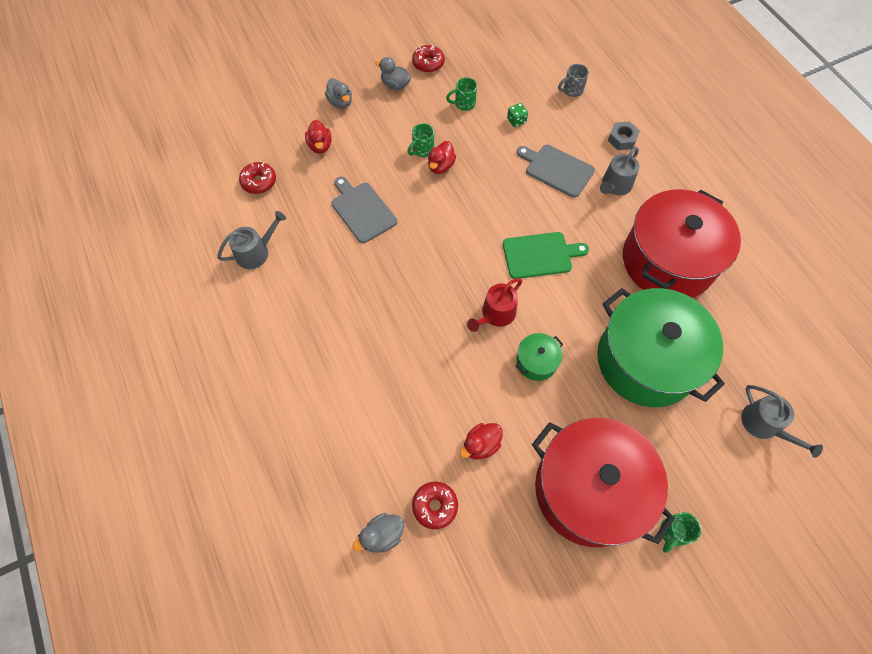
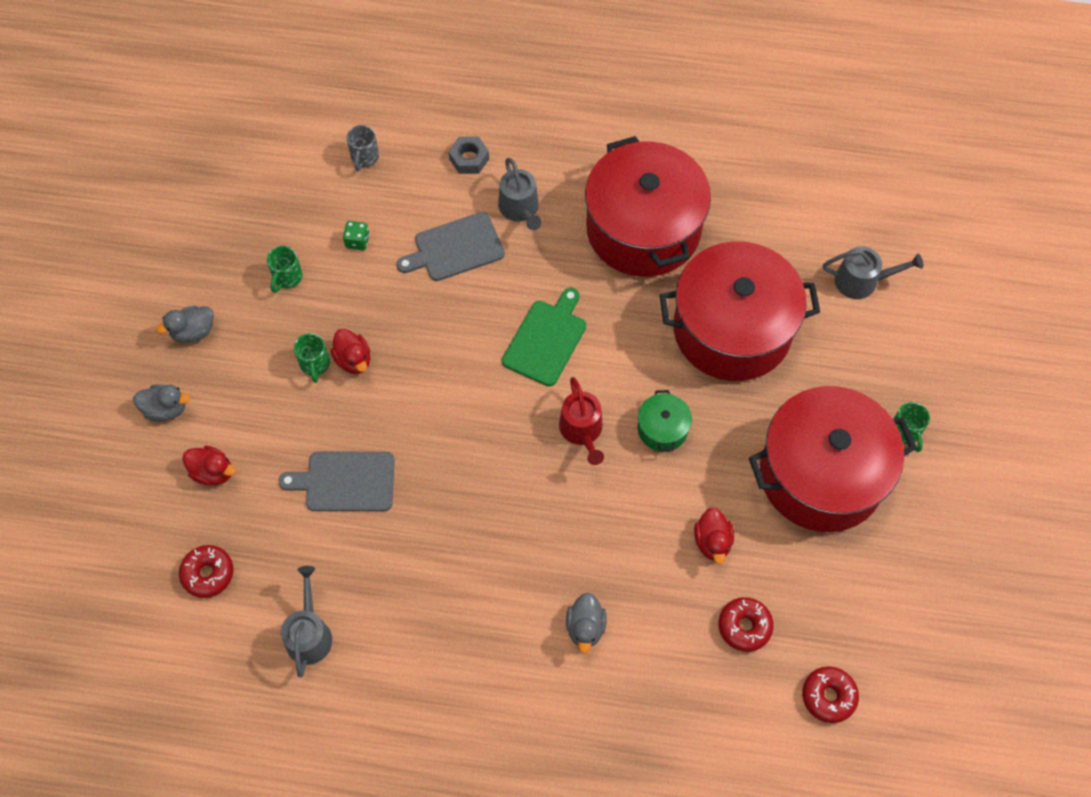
camera: 55 degrees left, 0 degrees up
(382, 535) = (740, 696): grey duck -> grey duck (585, 627)
(428, 63) = (192, 275): red donut -> red donut (828, 696)
(646, 360) = (732, 329): green pot -> red pot

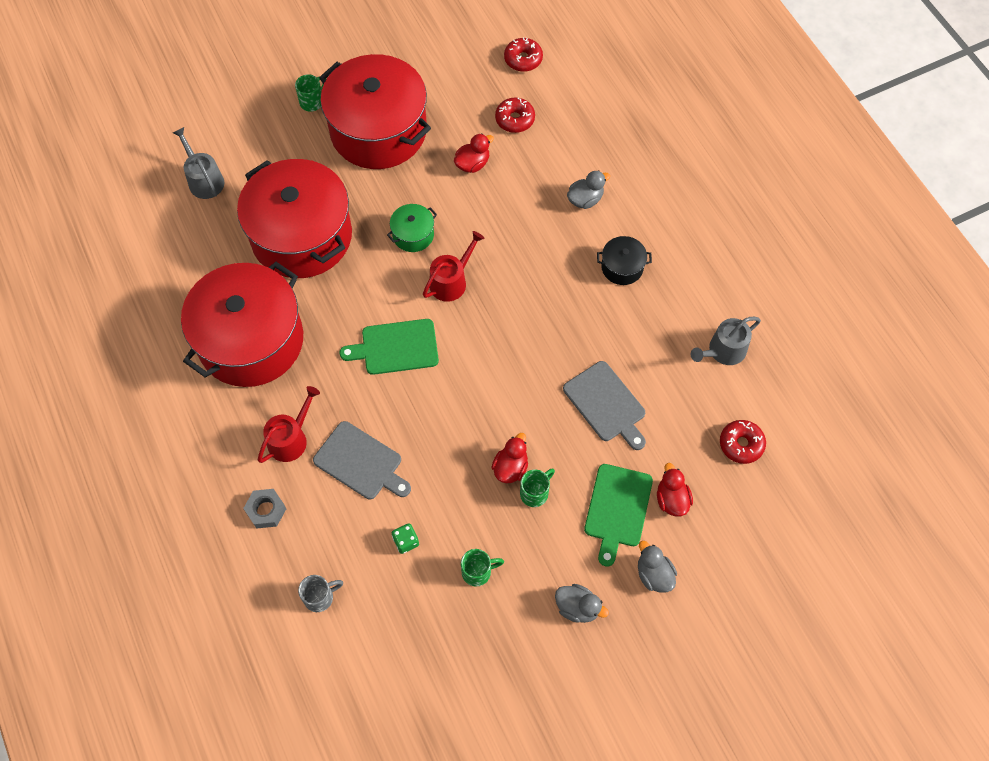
camera: 125 degrees left, 0 degrees up
(244, 420) = (617, 509): none -> green cutting board
(476, 605) = (622, 267): none -> black pot
(520, 209) = (290, 439): grey watering can -> red watering can

